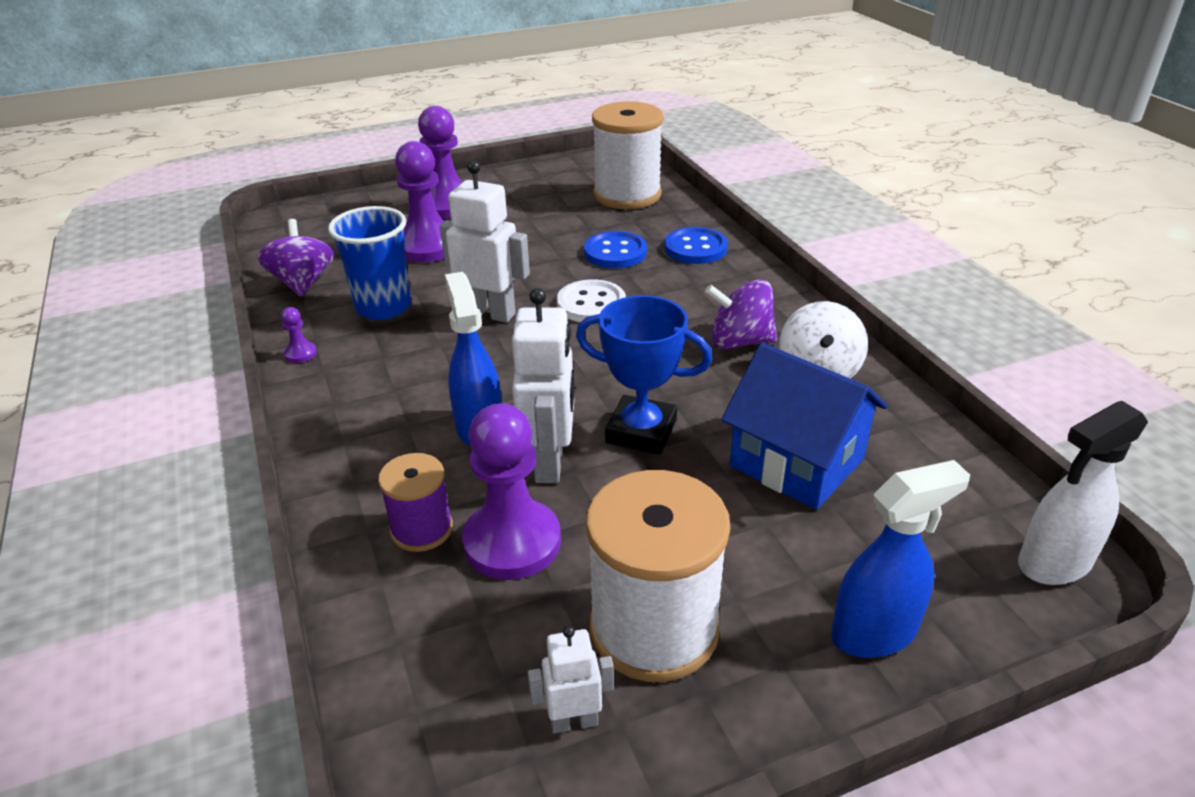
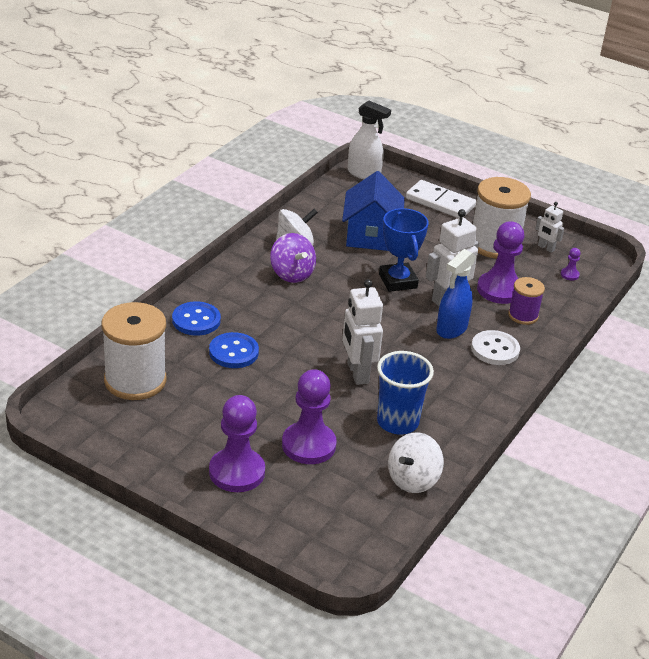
camera: 130 degrees left, 0 degrees up
(300, 354) = (474, 427): purple pawn -> purple pawn (569, 275)
(302, 283) = (413, 480): purple spinning top -> white spinning top
(591, 304) = (307, 338): white button -> white button (495, 349)
(874, 632) = (440, 202): blue spray bottle -> white domino

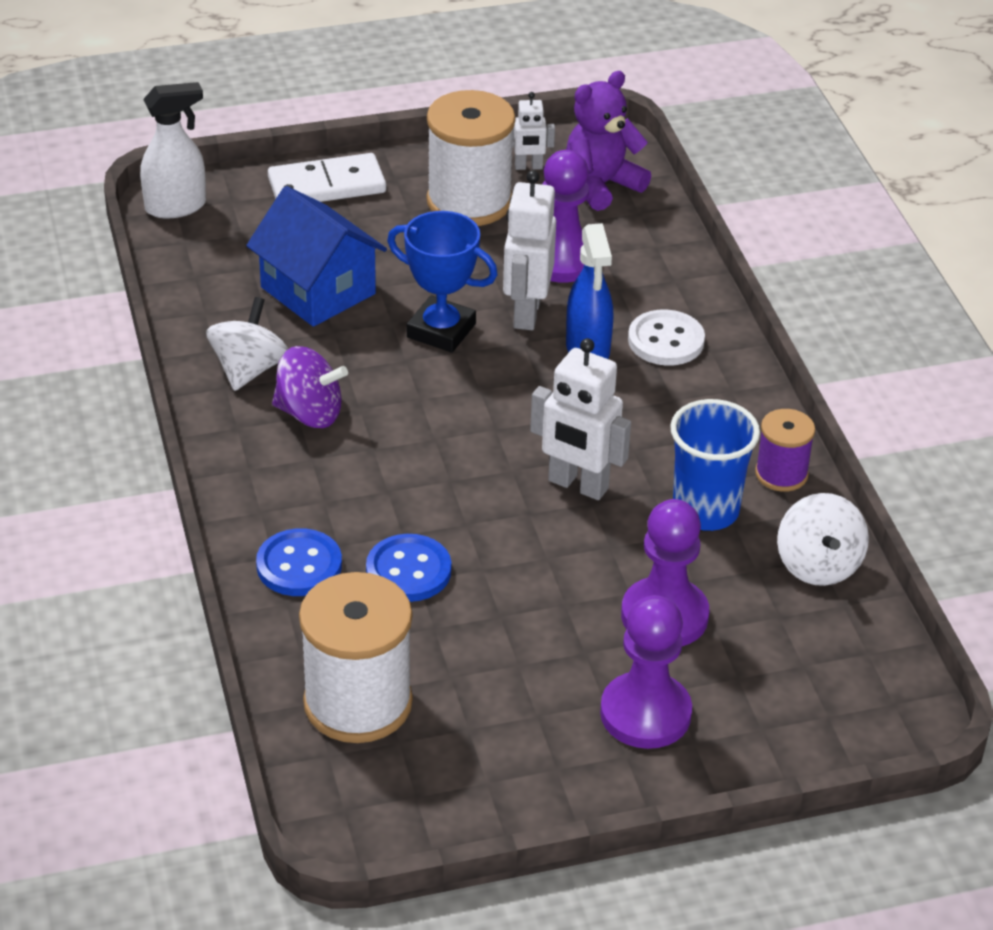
camera: 45 degrees left, 5 degrees up
(523, 315) = (631, 275): purple spool -> purple spool (781, 474)
(569, 275) = (601, 185): purple pawn -> purple teddy bear

